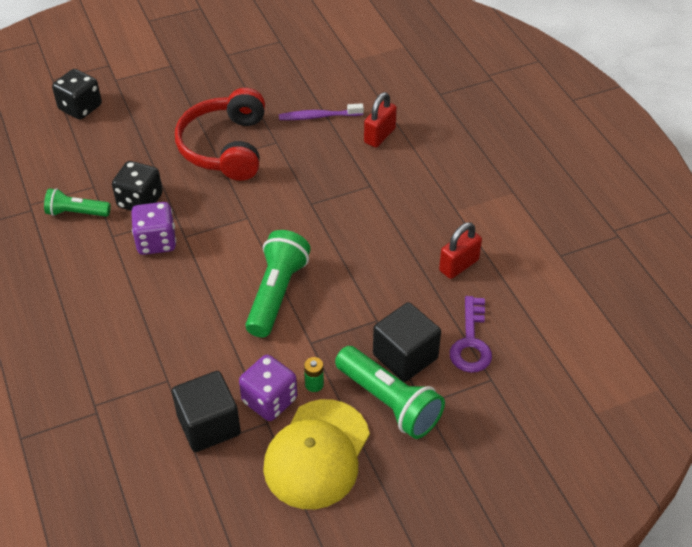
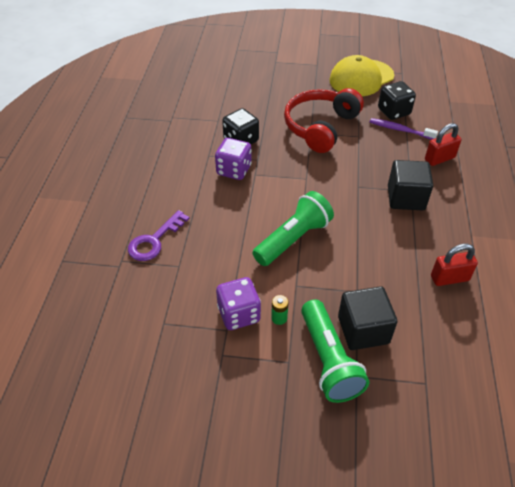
camera: 30 degrees right, 0 degrees up
(76, 213) = (196, 132): green flashlight -> none
(80, 108) = (242, 71): black dice -> black dice (394, 112)
(209, 425) = (185, 311): black cube -> black cube (406, 198)
(317, 454) = (247, 373): yellow cap -> yellow cap (361, 78)
(471, 342) = (425, 344): purple key -> purple key (154, 240)

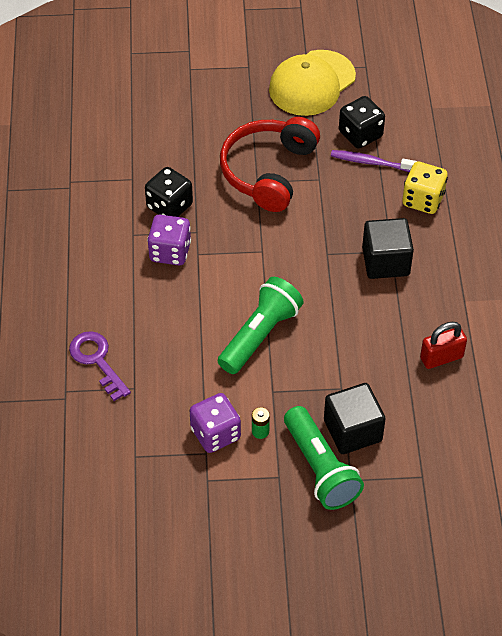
camera: 10 degrees left, 5 degrees up
(154, 240) = (97, 360): purple key -> purple key turned 120 degrees clockwise
(439, 159) = (423, 200): red padlock -> yellow dice

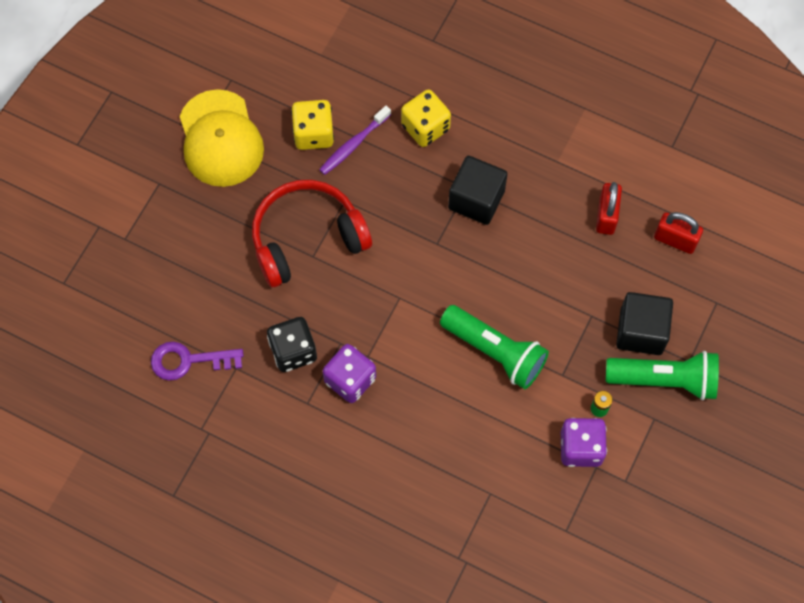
camera: 60 degrees left, 15 degrees up
(97, 360) = (440, 511): purple key -> purple key (188, 361)
(260, 335) = (495, 352): green flashlight -> green flashlight turned 150 degrees clockwise
(269, 171) = (307, 239): red headphones -> red headphones turned 105 degrees clockwise
(360, 134) = (313, 134): black dice -> yellow dice
(458, 418) = (675, 240): none -> red padlock

